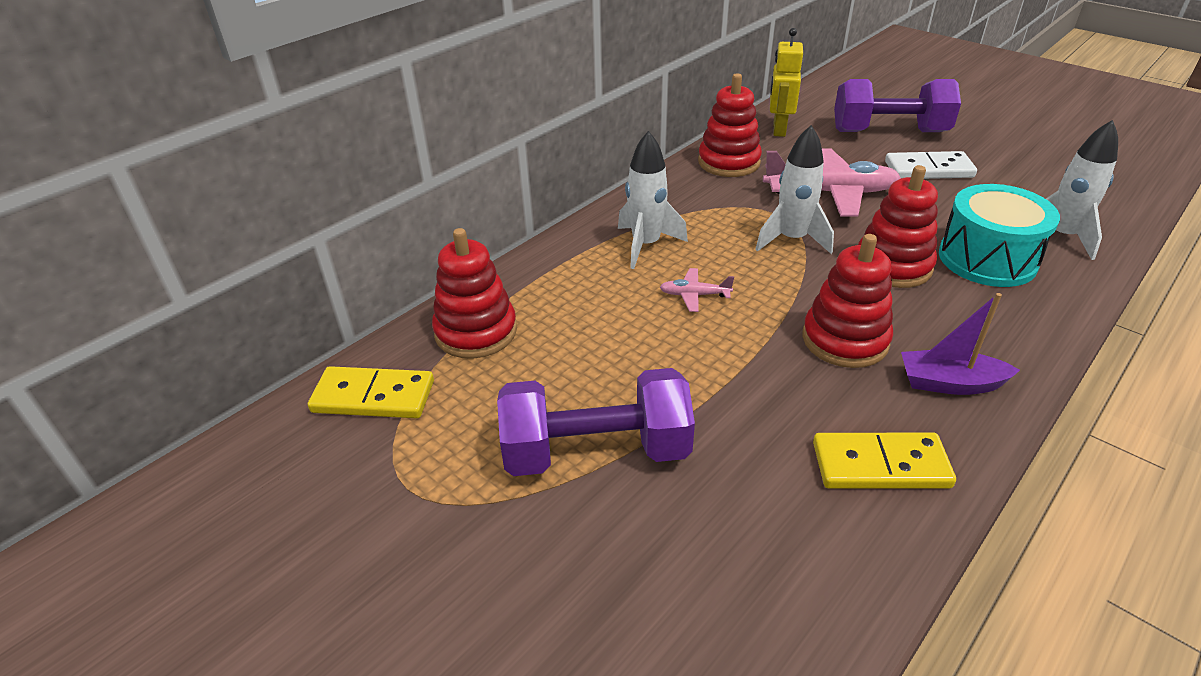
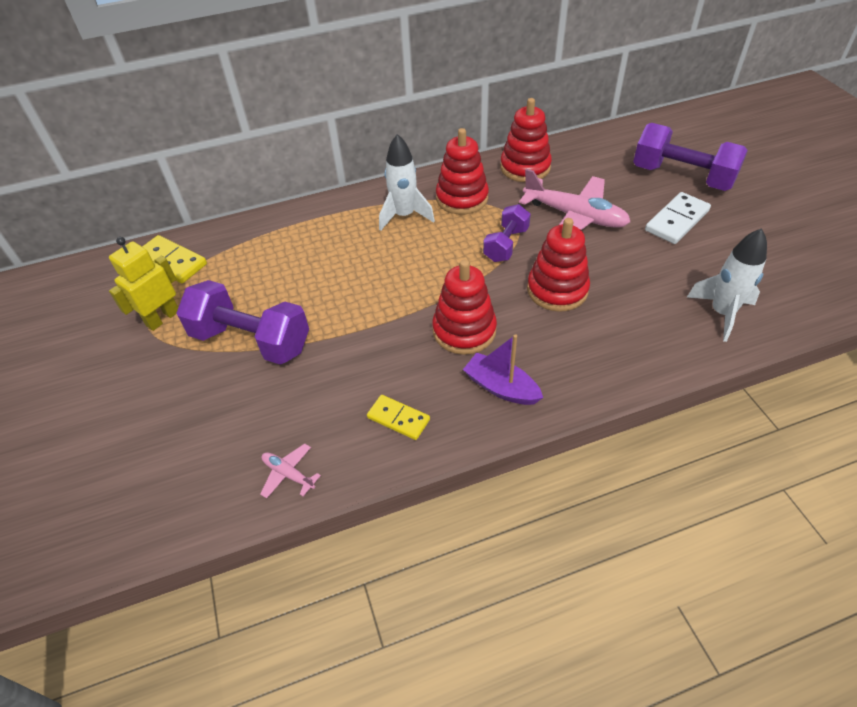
camera: 30 degrees right, 10 degrees up
(476, 332) = (254, 241): red stacking toy -> red stacking toy (462, 198)
(694, 295) = (400, 263): pink plane -> pink plane (288, 474)
(778, 129) = (592, 149): yellow robot -> yellow robot (162, 318)
(792, 240) = (506, 245): white rocket -> purple dumbbell
(880, 465) = (398, 419): yellow domino -> yellow domino, size x0.66
(928, 169) = (677, 221): white domino -> white domino turned 75 degrees counterclockwise
(987, 259) = (636, 310): turquoise drum -> none

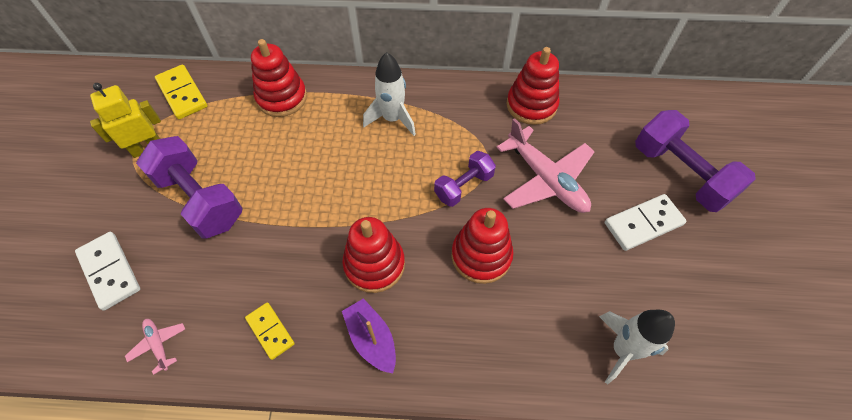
camera: 20 degrees right, 10 degrees up
(191, 434) = (109, 271): none -> white domino
(462, 198) = (453, 119): red stacking toy -> red stacking toy (282, 98)

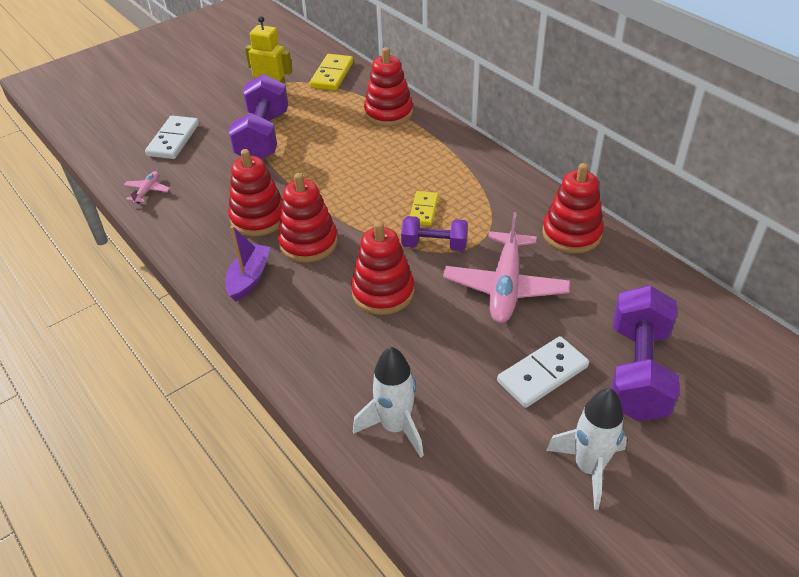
camera: 50 degrees right, 15 degrees down
(270, 331) = (204, 229): yellow domino -> yellow domino (423, 210)
(303, 279) = (258, 218): none -> red stacking toy
(392, 119) = (445, 172): white rocket -> white rocket (588, 468)
(643, 224) = (542, 374): white domino -> white domino turned 60 degrees counterclockwise

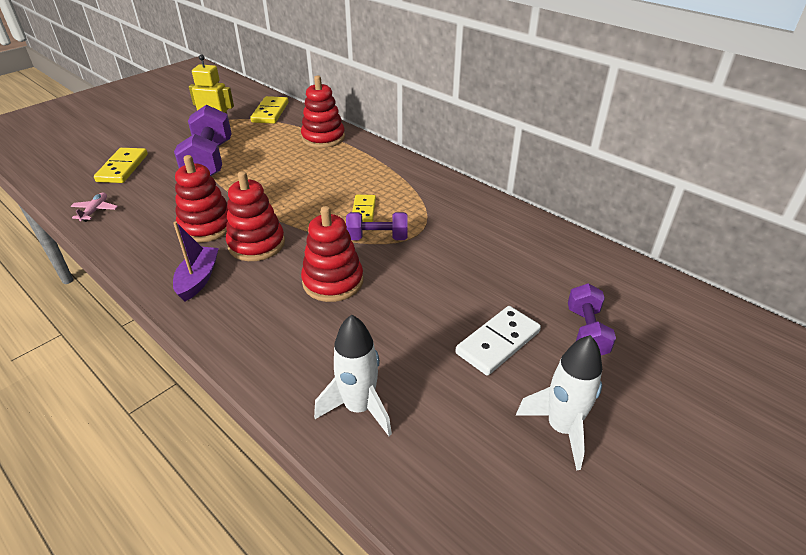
camera: 10 degrees left, 5 degrees down
(173, 140) = (122, 168): white domino -> yellow domino
(505, 287) = (449, 268): pink plane -> none
(571, 234) = (500, 221): red stacking toy -> none
(637, 371) = (586, 332): purple dumbbell -> purple dumbbell, size x0.58

